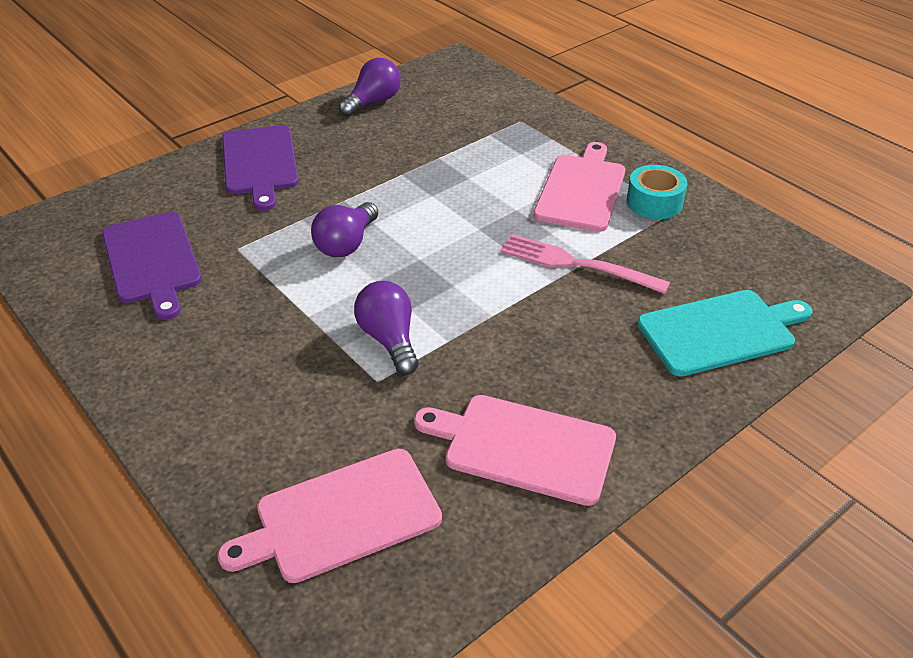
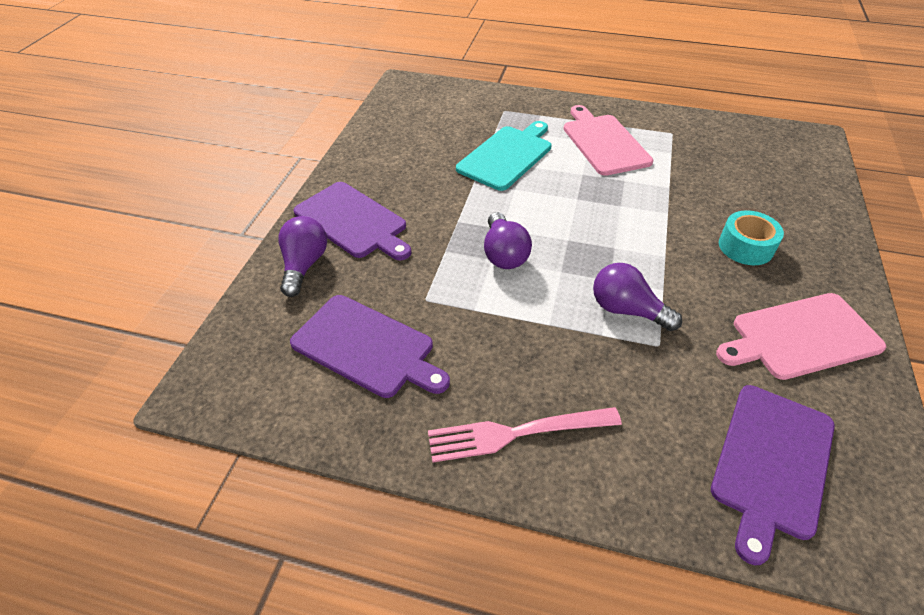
camera: 35 degrees left, 5 degrees up
(341, 516) = (771, 463): pink cutting board -> purple cutting board
(373, 102) = (381, 136): purple light bulb -> purple light bulb (304, 265)
(575, 264) = (666, 194): pink fork -> pink fork (515, 433)
(654, 202) = (655, 132): turquoise tape -> turquoise tape (745, 247)
(720, 331) = (795, 198): turquoise cutting board -> turquoise cutting board (507, 156)

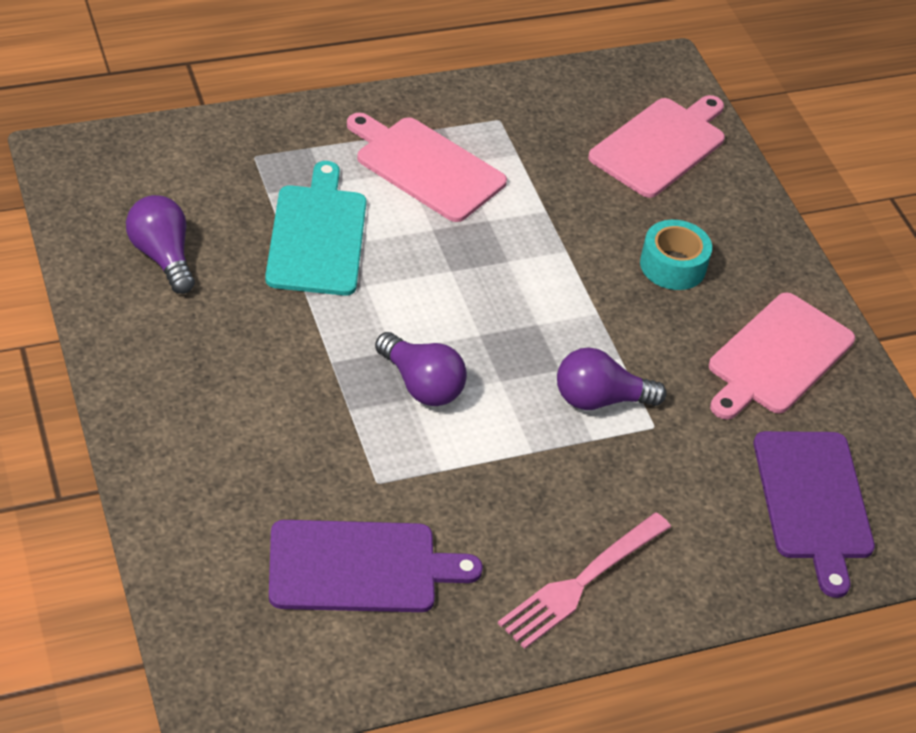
camera: 40 degrees left, 0 degrees up
(304, 265) = (193, 503): purple light bulb -> purple light bulb (162, 256)
(353, 221) = (198, 417): purple cutting board -> none
(782, 176) = (660, 145): none -> pink cutting board

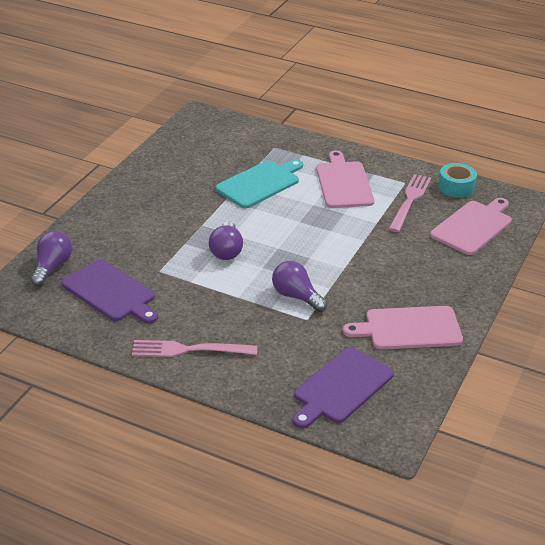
camera: 50 degrees right, 10 degrees down
(162, 256) = (188, 161): purple light bulb -> purple light bulb (52, 267)
(541, 147) = (410, 200): none -> pink fork
(660, 145) = (473, 226): pink cutting board -> pink cutting board turned 45 degrees counterclockwise
(672, 265) = (408, 270): turquoise tape -> turquoise tape (456, 187)

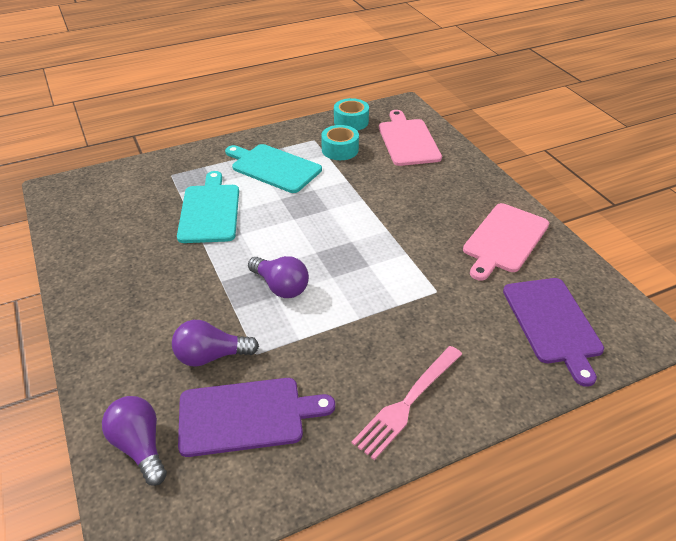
camera: 50 degrees left, 5 degrees up
(296, 296) = (398, 279): purple light bulb -> purple light bulb (211, 356)
(344, 183) = (273, 167): pink cutting board -> turquoise cutting board
(410, 200) = (340, 150): pink fork -> turquoise tape

